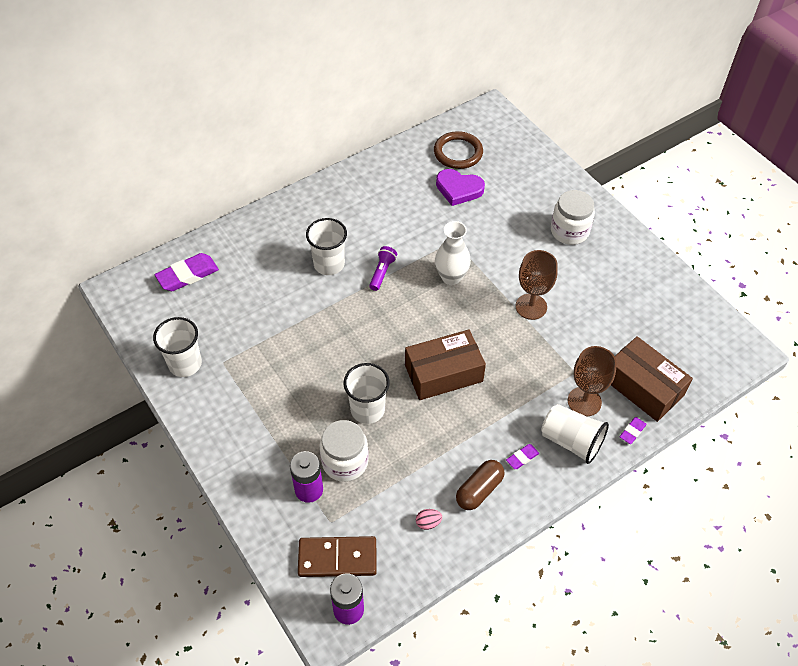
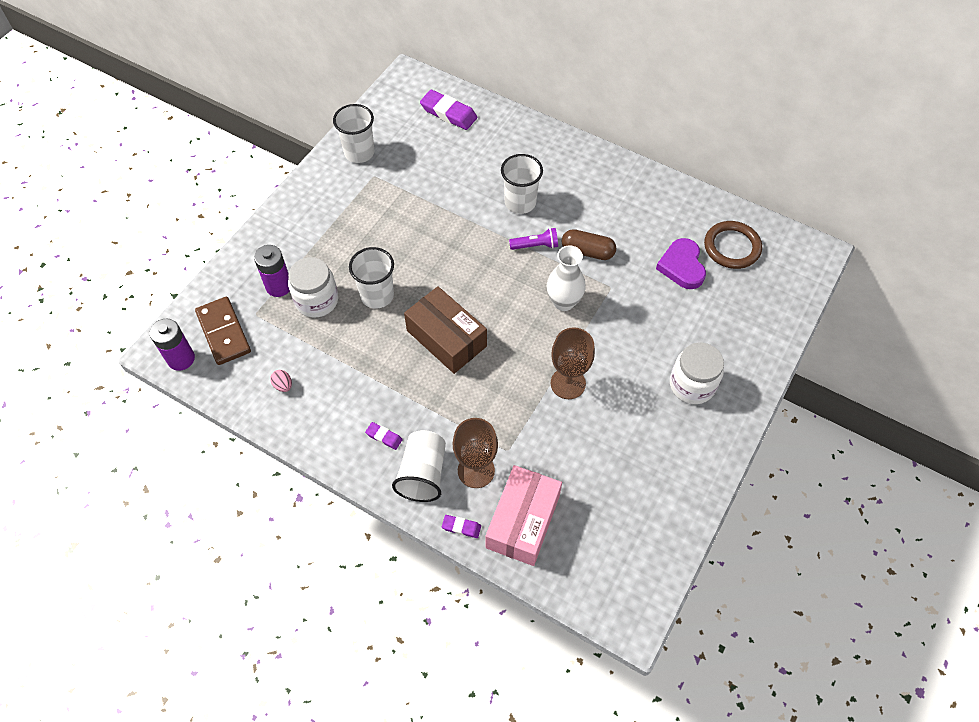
camera: 65 degrees right, 5 degrees up
(479, 490) = (333, 413): brown capsule -> brown capsule (587, 251)
(643, 387) = (523, 521): brown box -> pink box

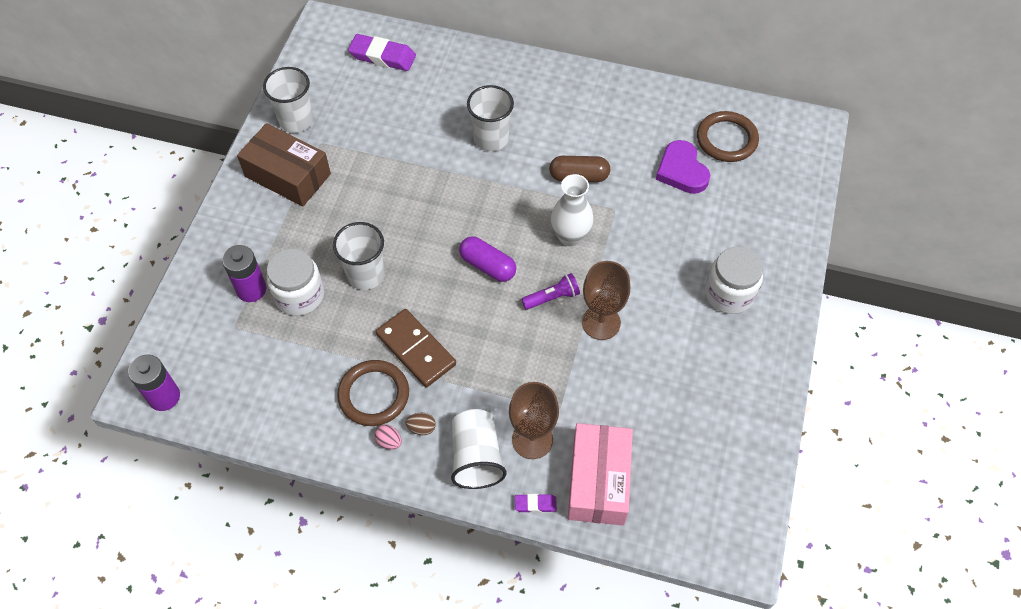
camera: 15 degrees left, 0 degrees up
(223, 332) = (204, 355): brown domino -> brown domino (415, 350)
(283, 385) = (291, 398): pink egg -> pink egg (389, 441)
(352, 399) = (374, 395): none -> brown ring
(384, 437) = (421, 428): purple eraser -> brown egg
(446, 338) = (456, 304): brown box -> brown box (287, 175)
(483, 311) = (487, 266): none -> purple capsule
(535, 245) = (522, 182): purple flashlight -> purple flashlight (552, 297)

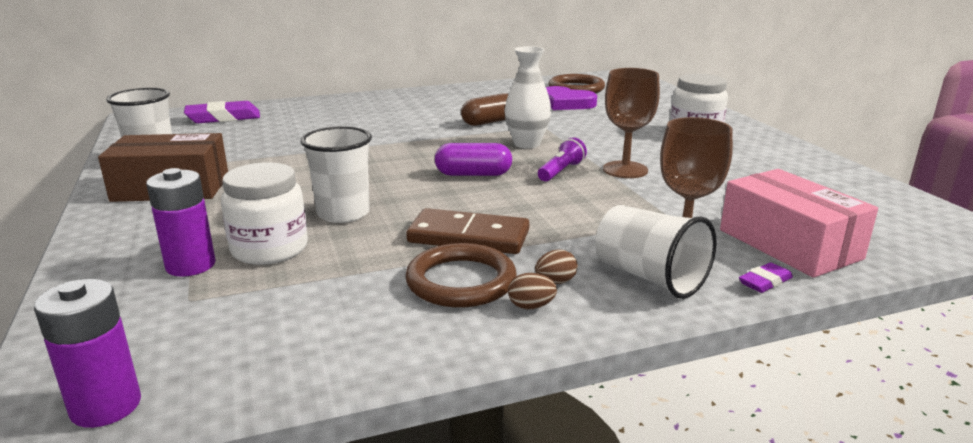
camera: 35 degrees left, 35 degrees down
(389, 441) = (531, 306): pink egg -> brown egg
(491, 138) = (384, 125): white cup -> none

